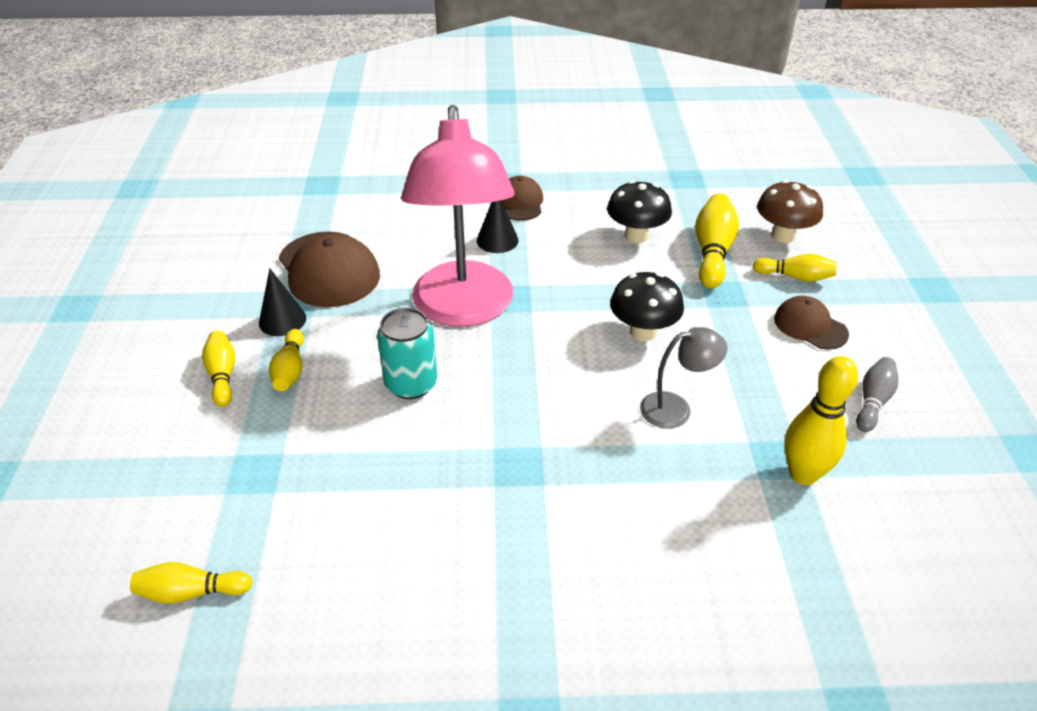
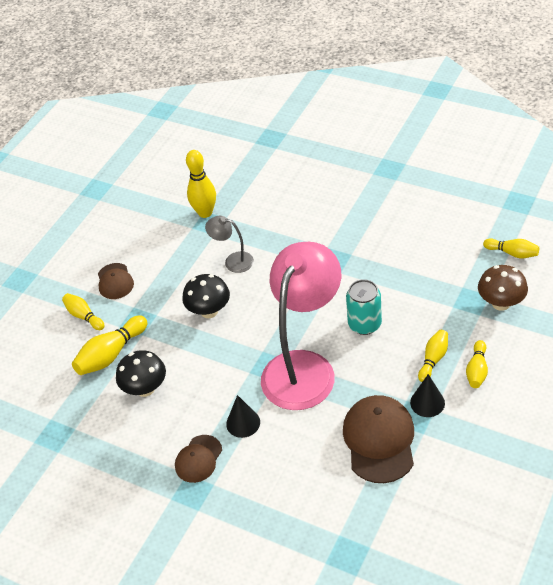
camera: 145 degrees left, 5 degrees up
(783, 236) = (53, 351): brown mushroom -> brown mushroom (501, 303)
(872, 401) = (135, 232): grey bowling pin -> none

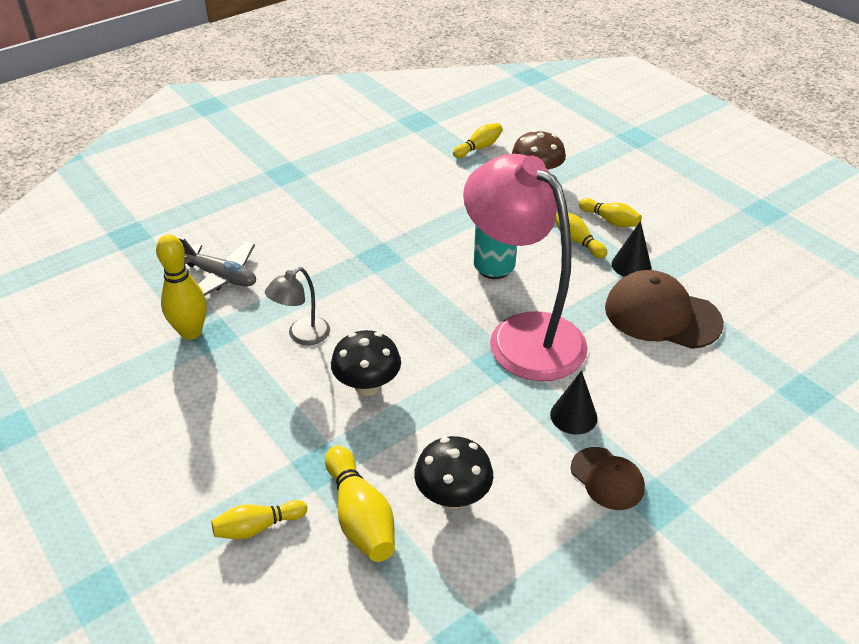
camera: 70 degrees left, 5 degrees down
(115, 281) = (222, 467): brown cap -> none
(261, 198) = (221, 277): none -> grey plane

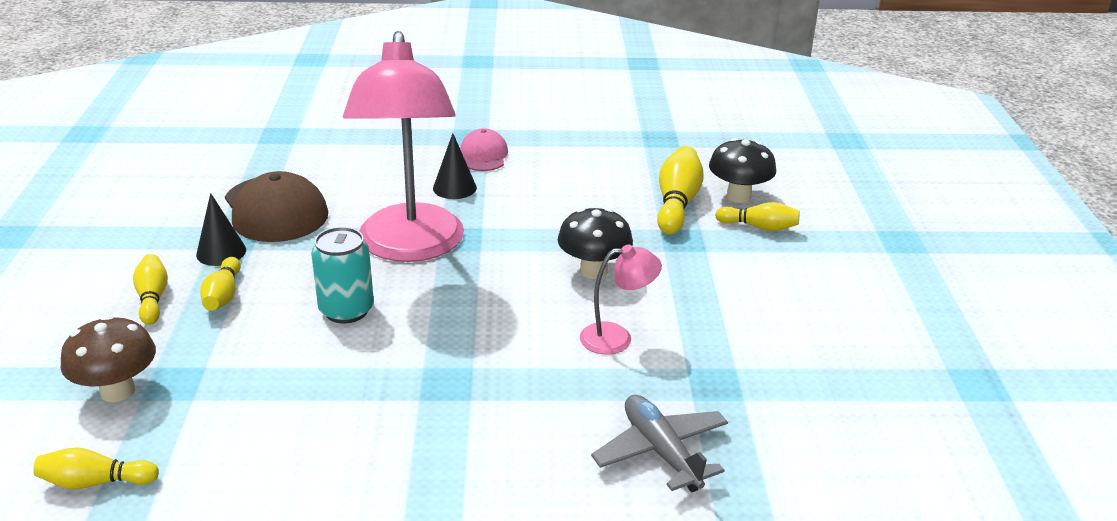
camera: 145 degrees left, 10 degrees down
(191, 332) = (738, 397): yellow bowling pin -> none
(302, 336) = (617, 338): grey lamp -> pink lamp
(453, 497) = (599, 187): black mushroom -> black mushroom (738, 196)
(607, 478) = (483, 155): brown cap -> pink cap

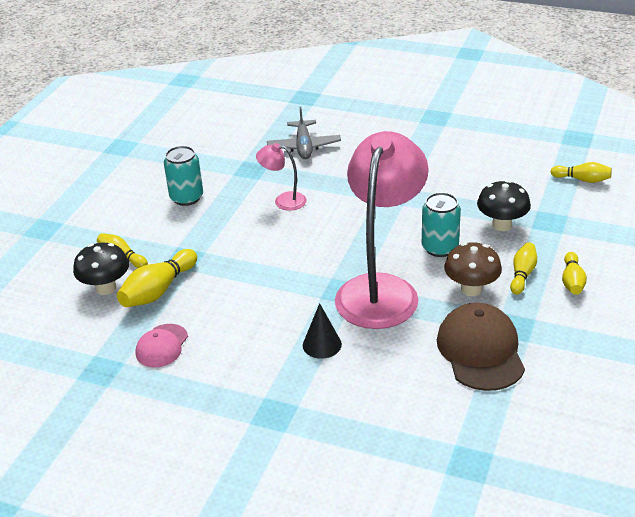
camera: 155 degrees left, 5 degrees up
(117, 391) = (582, 222): brown mushroom -> brown mushroom (471, 289)
(221, 252) = (525, 313): black cone -> none
(483, 155) = (276, 382): pink cap -> pink cap (162, 346)
(593, 271) = (264, 245): black mushroom -> black mushroom (502, 225)
(766, 315) = (186, 198): none -> turquoise can

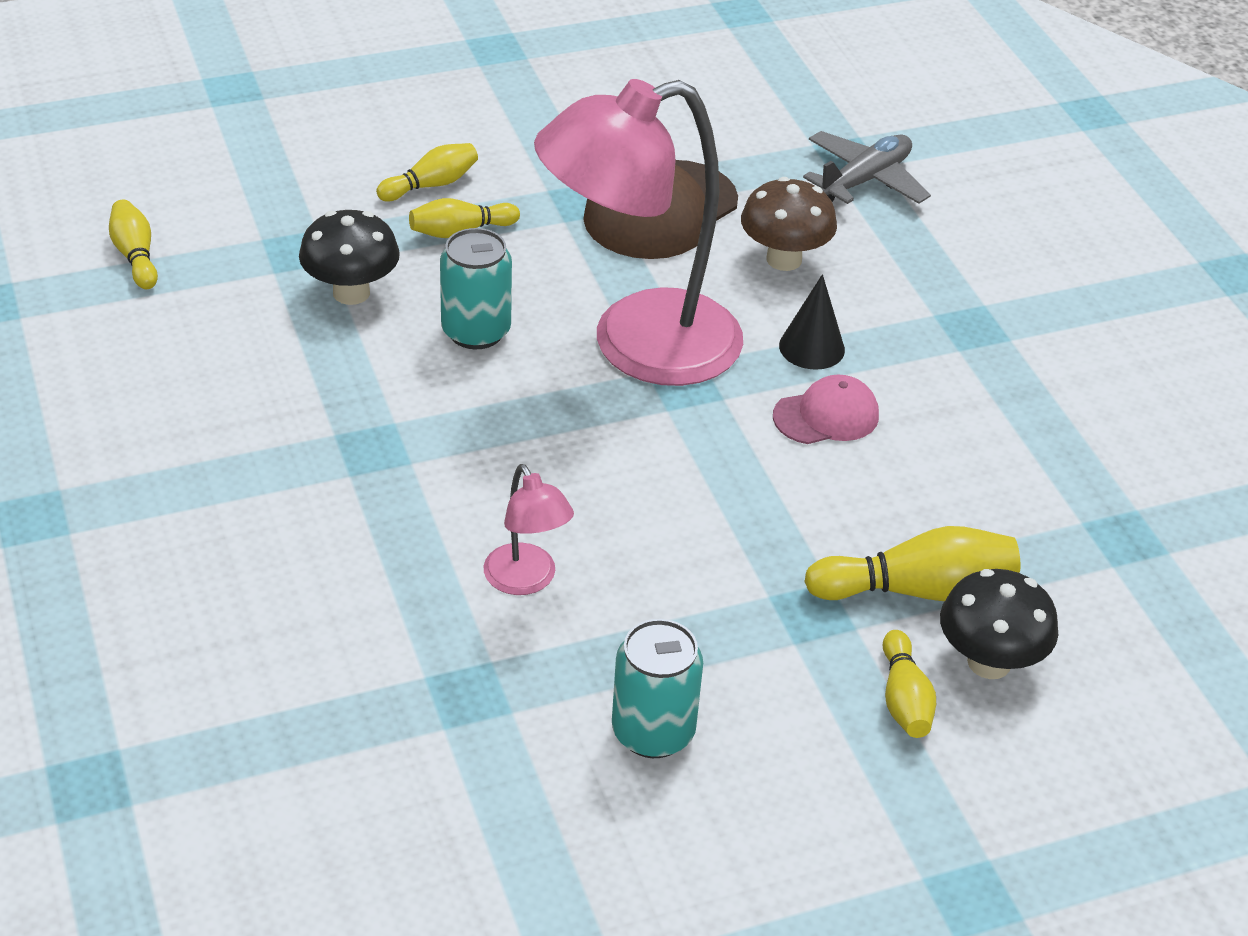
camera: 135 degrees left, 5 degrees up
(162, 346) = (1007, 504): pink cap -> pink cap (826, 416)
(304, 146) = (312, 660): grey plane -> grey plane (865, 180)
(471, 289) = (543, 264): brown mushroom -> brown mushroom (784, 259)

